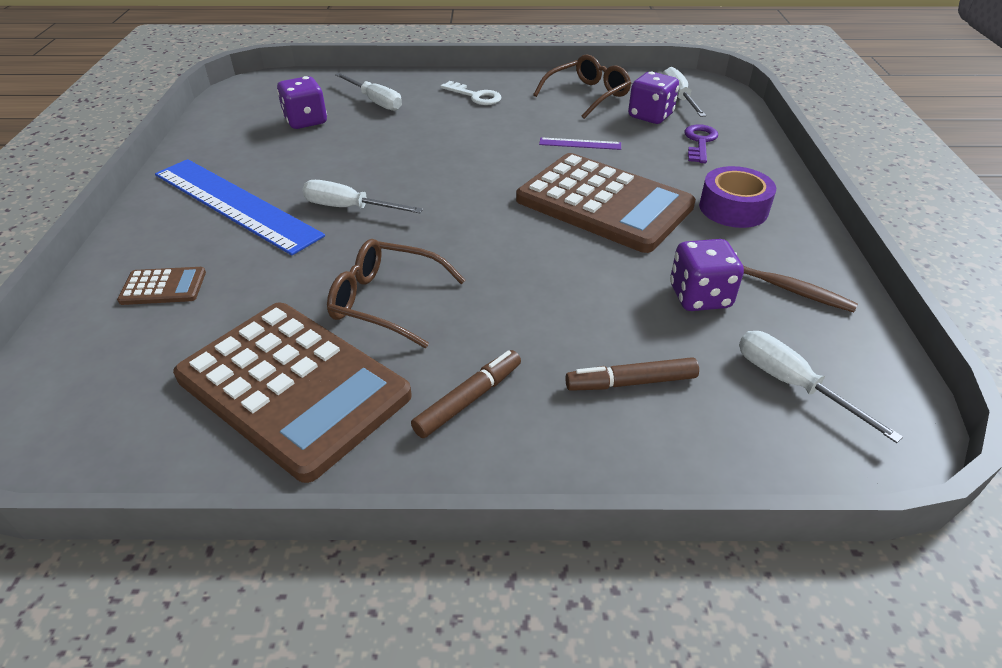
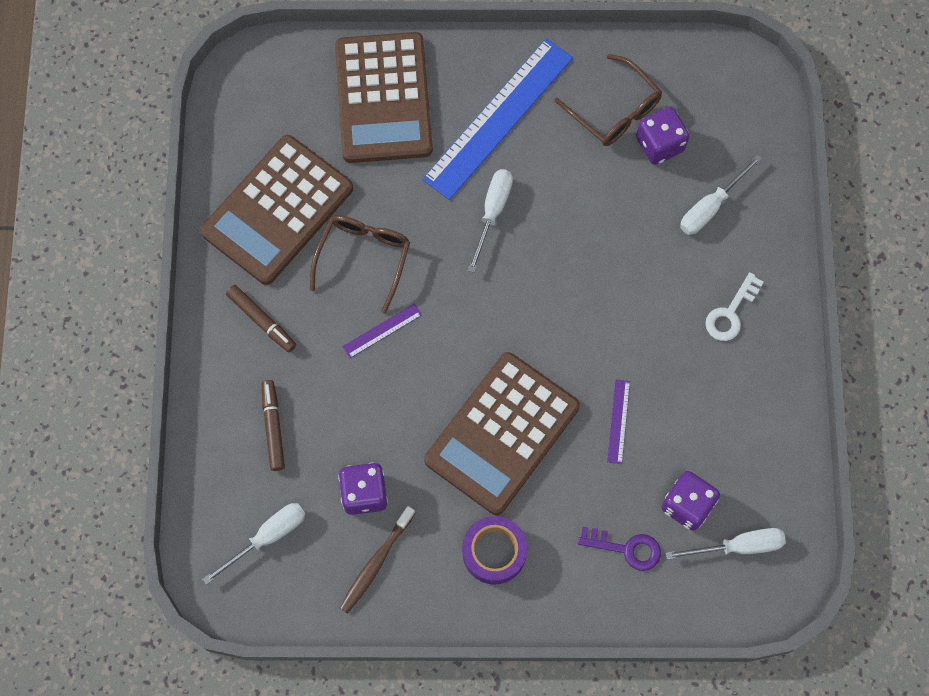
camera: 90 degrees right, 30 degrees up
(163, 287) = (383, 98): brown calculator -> brown calculator, size x2.42
(487, 285) = (382, 331): none -> purple ruler
(587, 95) = (739, 440): brown glasses -> brown glasses (614, 110)

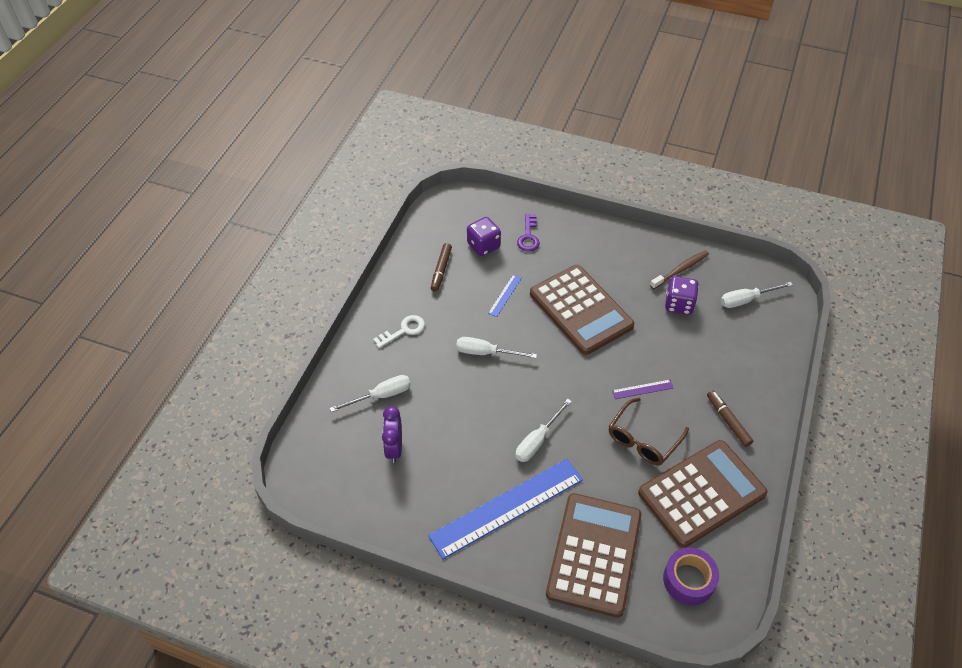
camera: 160 degrees left, 20 degrees down
(273, 427) = (731, 355): brown marker -> brown marker (441, 270)
(494, 552) = (607, 256): purple tape -> purple tape (688, 580)
(502, 433) = (581, 310): brown calculator -> brown calculator turned 90 degrees clockwise
(614, 110) = (415, 484): brown glasses -> none
(618, 421) = (504, 295): purple ruler -> blue ruler
(626, 548) = (528, 237): purple key -> purple key turned 120 degrees counterclockwise
(659, 144) = (394, 448): purple dice -> purple clock
(738, 546) = (464, 221): white screwdriver -> white screwdriver (486, 353)

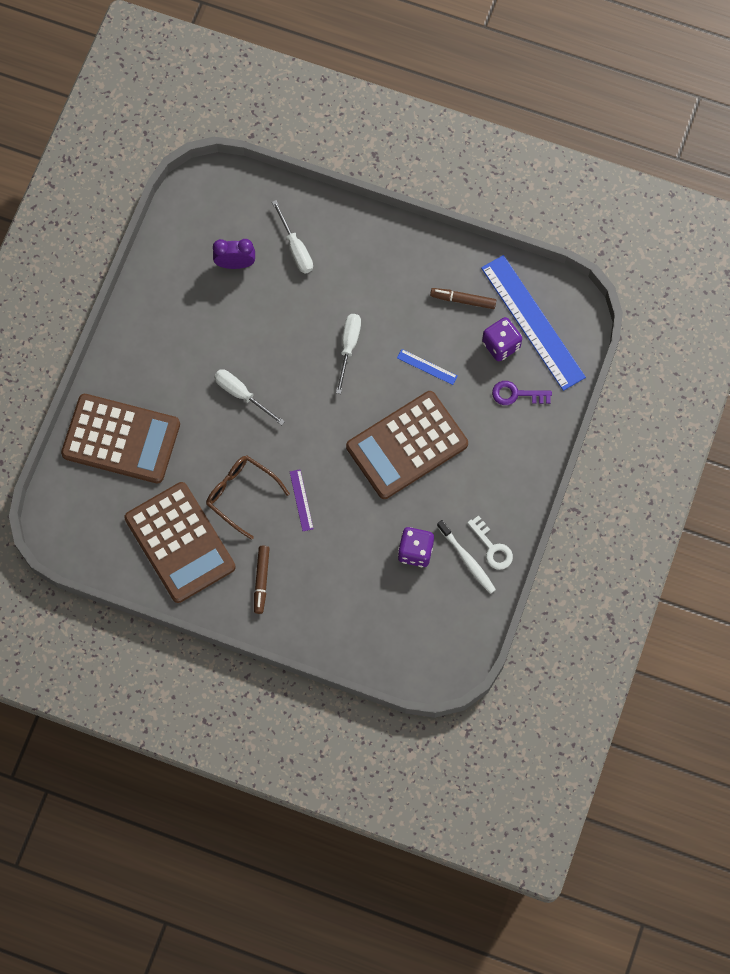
camera: 90 degrees right, 20 degrees up
(404, 330) = (378, 265): white key -> white key (492, 547)
(507, 507) = (170, 365): blue ruler -> blue ruler (532, 322)
(680, 270) = (467, 560): brown toothbrush -> white toothbrush
(688, 580) = (93, 519): purple tape -> none
(728, 421) = (261, 580): brown marker -> brown marker turned 120 degrees clockwise
(746, 300) = (422, 626): white screwdriver -> none

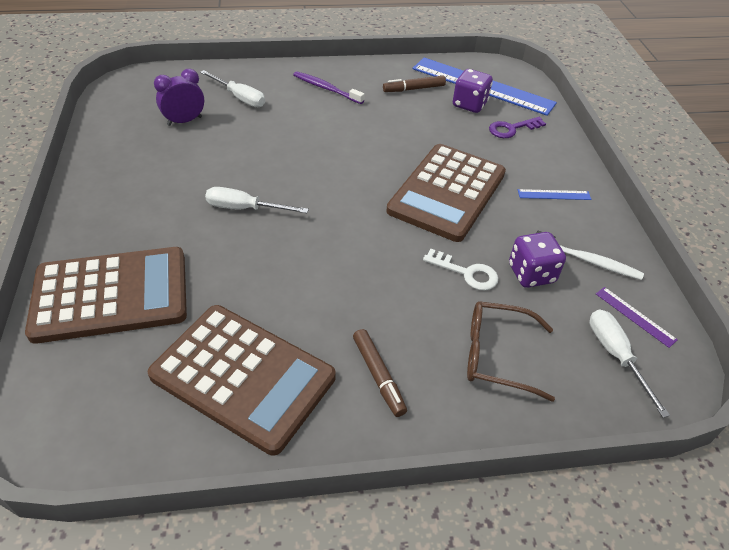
camera: 30 degrees left, 25 degrees down
(241, 494) = (296, 295): brown glasses -> brown glasses (497, 355)
(301, 500) = (371, 274): purple ruler -> purple ruler (635, 316)
(348, 347) = (335, 143): white screwdriver -> white screwdriver (615, 355)
(380, 266) = (326, 88): none -> purple toothbrush
(427, 367) = (418, 135): blue ruler -> blue ruler (554, 194)
(492, 547) = (602, 241): white key -> white key (466, 273)

